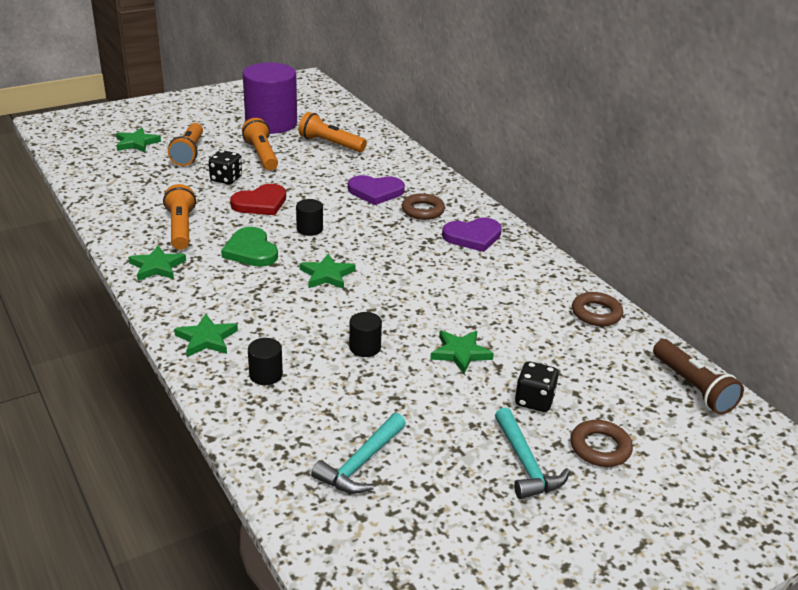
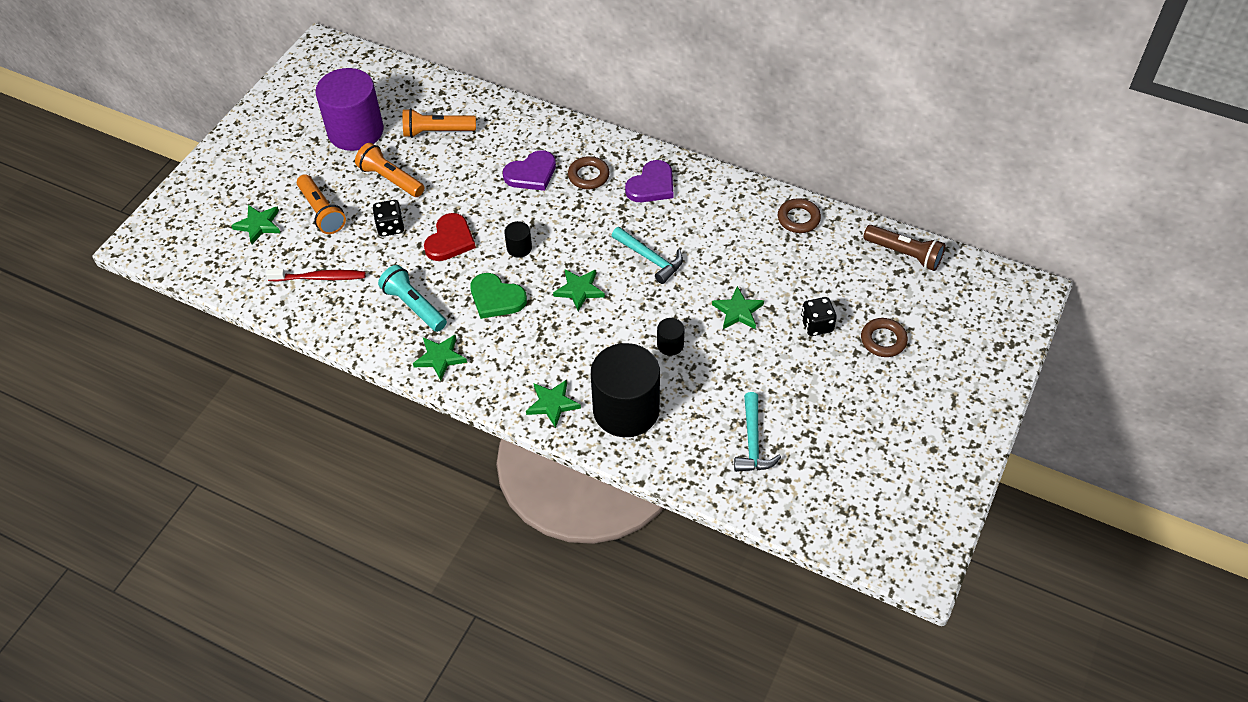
camera: 30 degrees left, 20 degrees up
(136, 185) = (319, 278): none -> red toothbrush
(181, 228) = (414, 306): orange flashlight -> turquoise flashlight
(266, 375) = (626, 410): black cylinder -> black cylinder, size x2.39
(525, 463) = (849, 380): turquoise hammer -> turquoise hammer (650, 258)

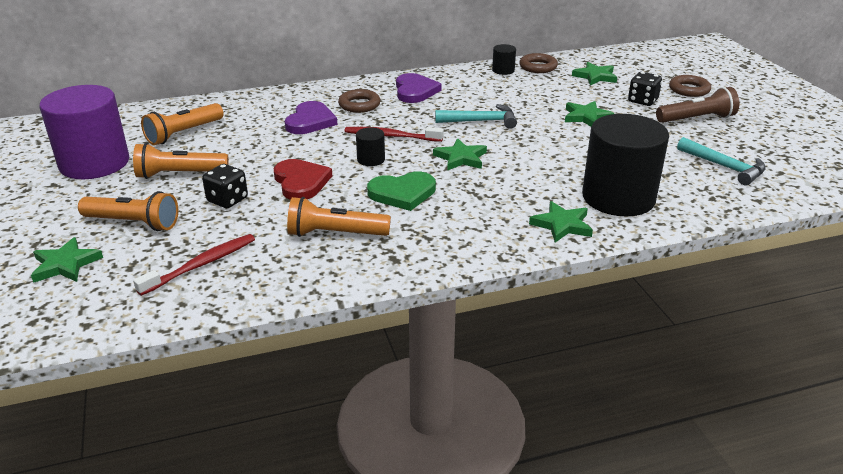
camera: 45 degrees left, 20 degrees down
(414, 306) = (335, 234): turquoise flashlight -> orange flashlight
(440, 357) = (418, 251): green star -> green star (595, 76)
(564, 231) = (391, 136): none -> red toothbrush
(670, 345) = (578, 152): black cylinder -> black cylinder (503, 70)
(904, 254) = (624, 55): brown flashlight -> brown flashlight (696, 119)

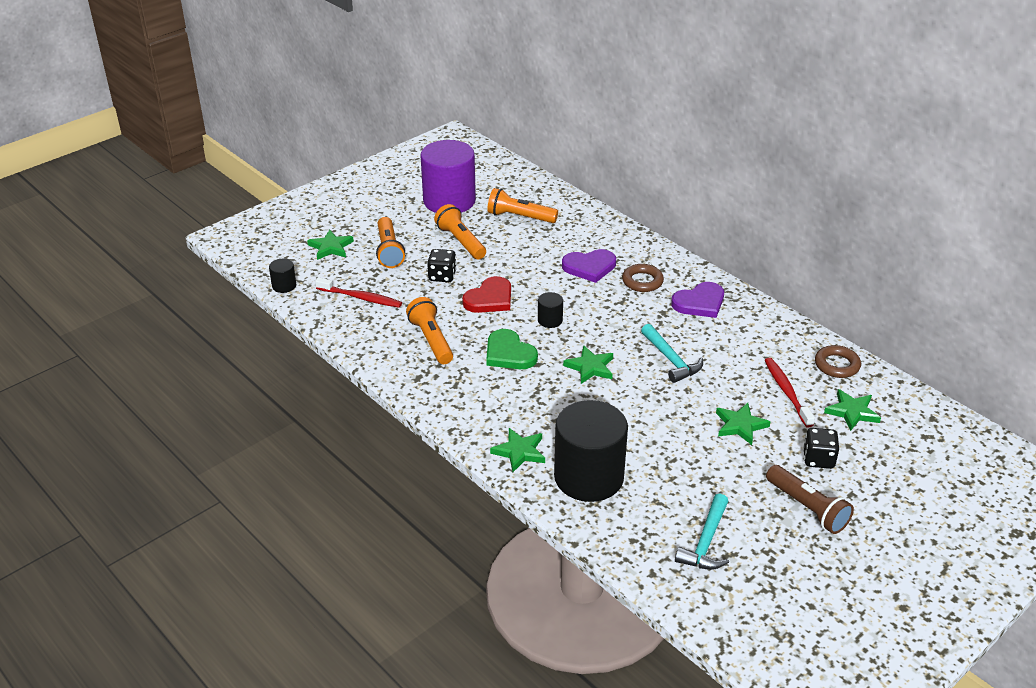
camera: 65 degrees right, 5 degrees up
(391, 136) = (598, 317): red toothbrush -> red toothbrush (786, 392)
(503, 70) = (803, 343): black cylinder -> black cylinder (284, 286)
(689, 90) = (886, 492): brown ring -> none

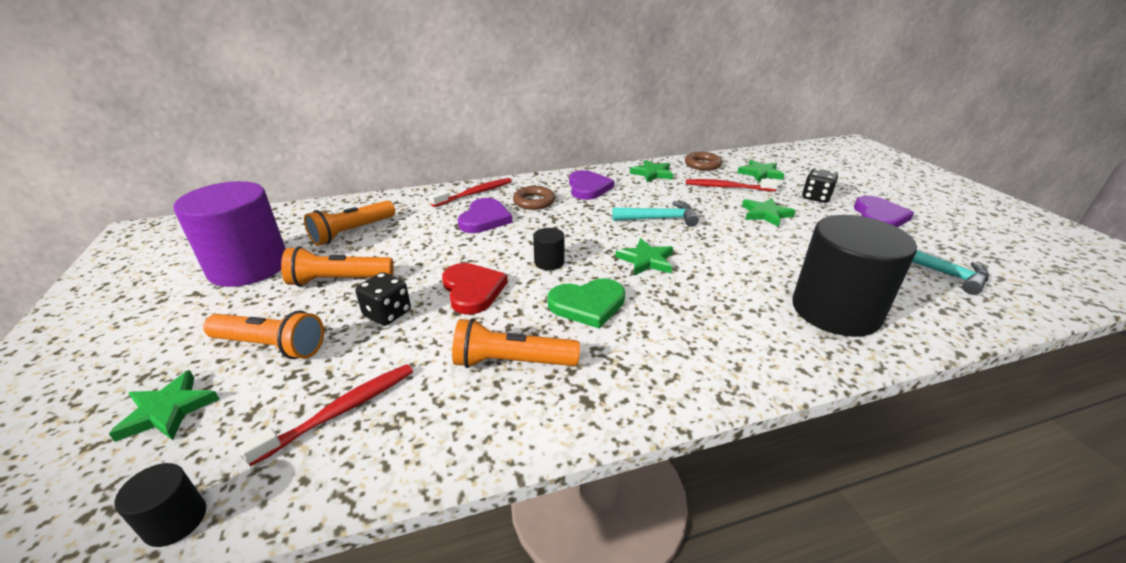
camera: 65 degrees left, 5 degrees down
(519, 452) = (783, 349): green star -> green star (652, 174)
(629, 245) = (475, 193): none -> red toothbrush
(807, 508) = (879, 216): brown flashlight -> purple heart

